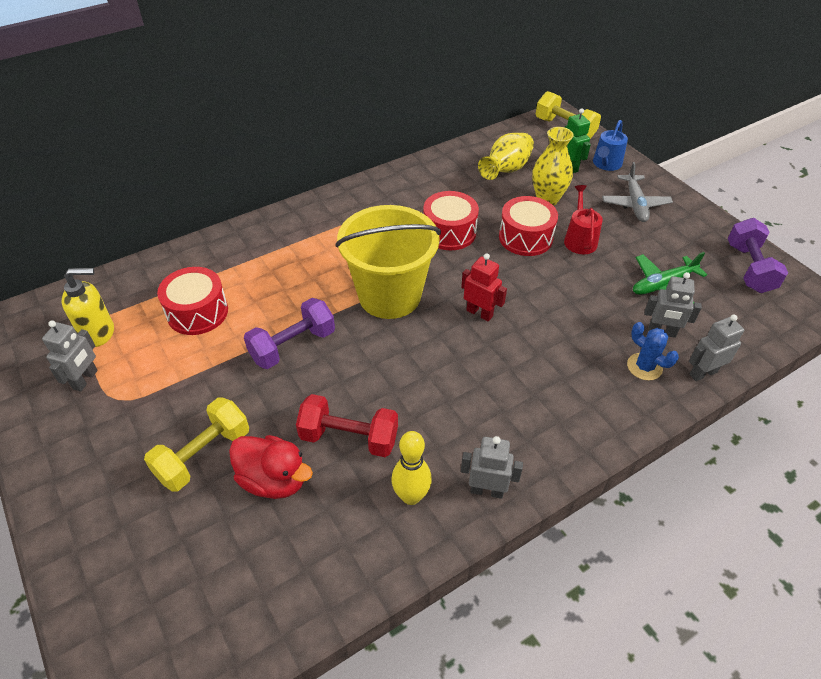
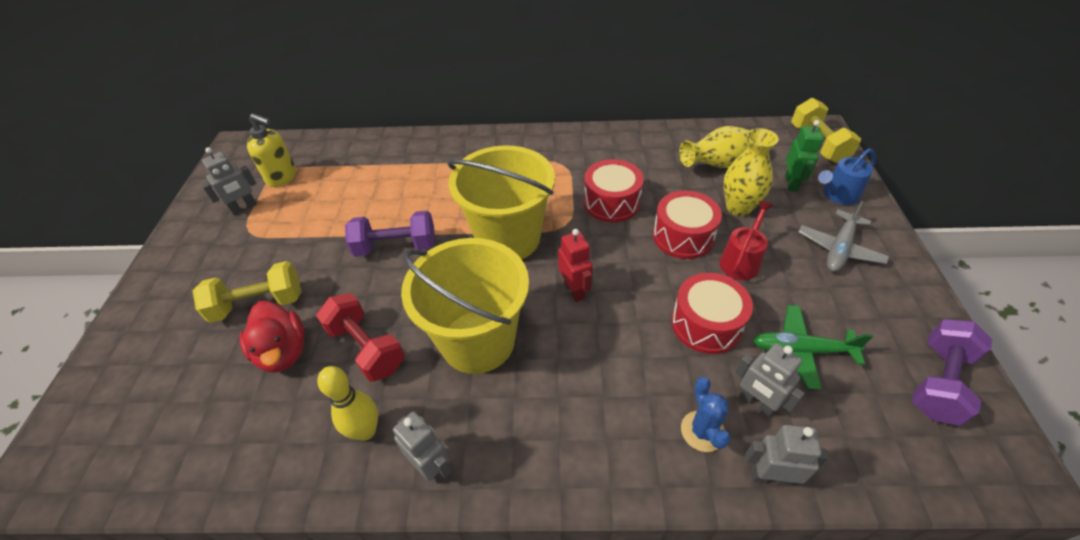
camera: 35 degrees right, 0 degrees up
(197, 312) = (355, 189): red drum -> red drum (706, 324)
(438, 386) = (478, 341): none -> yellow bucket

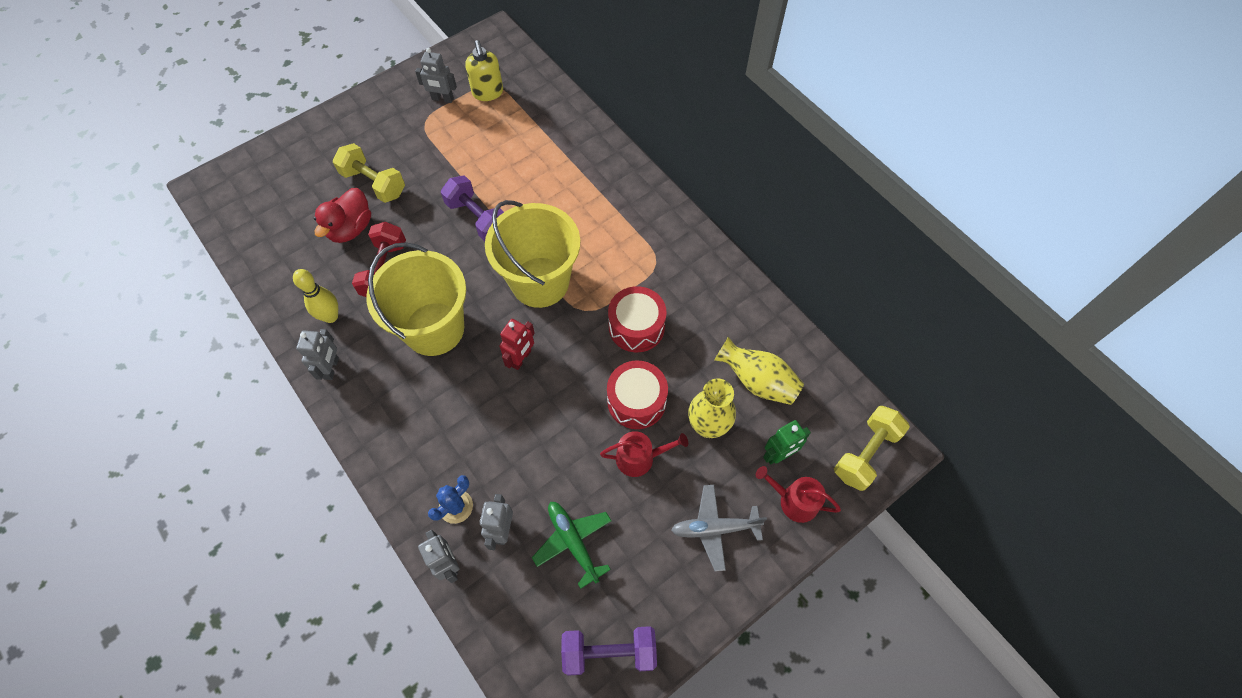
camera: 50 degrees right, 15 degrees up
(706, 324) = (552, 464): red drum -> none
(838, 195) = (794, 501): blue watering can -> red watering can

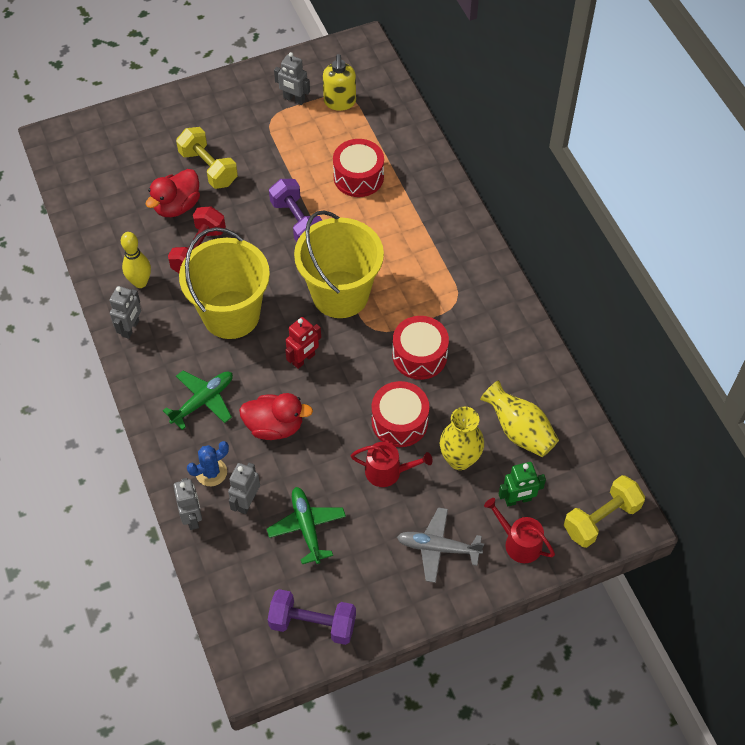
camera: 15 degrees right, 5 degrees down
(428, 429) = (203, 401): none -> green plane
(510, 438) = (274, 426): none -> red duck
(526, 161) = (358, 177): none -> red drum

